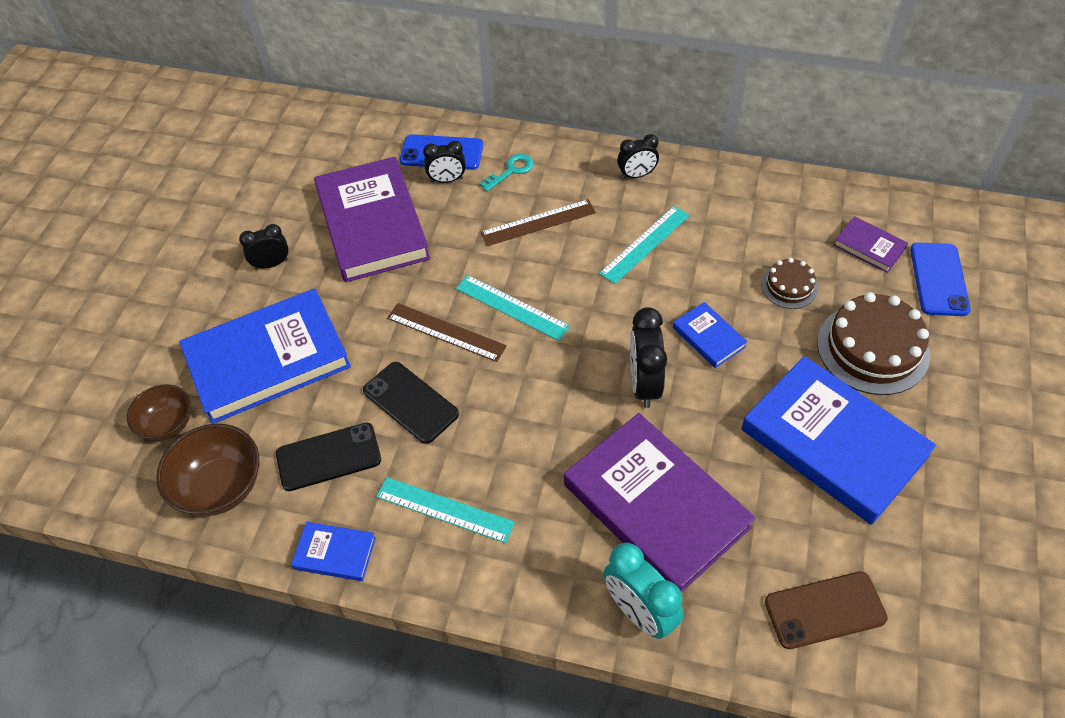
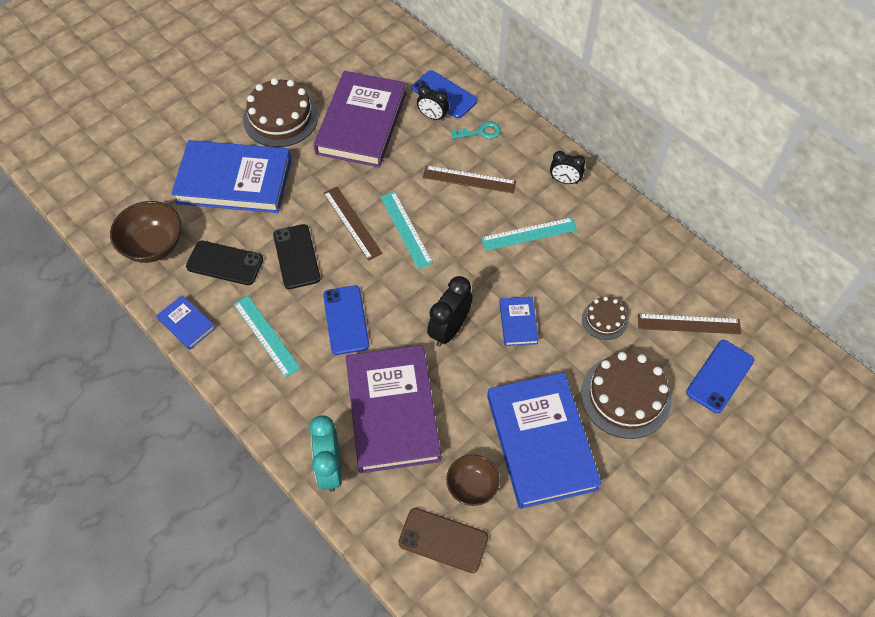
camera: 30 degrees right, 5 degrees up
(167, 424) = (151, 190): brown bowl -> brown bowl (472, 486)
(271, 264) = (280, 117): black clock -> brown cake
(524, 439) = (346, 320): none -> blue phone
(869, 247) = (688, 324): purple book -> brown ruler

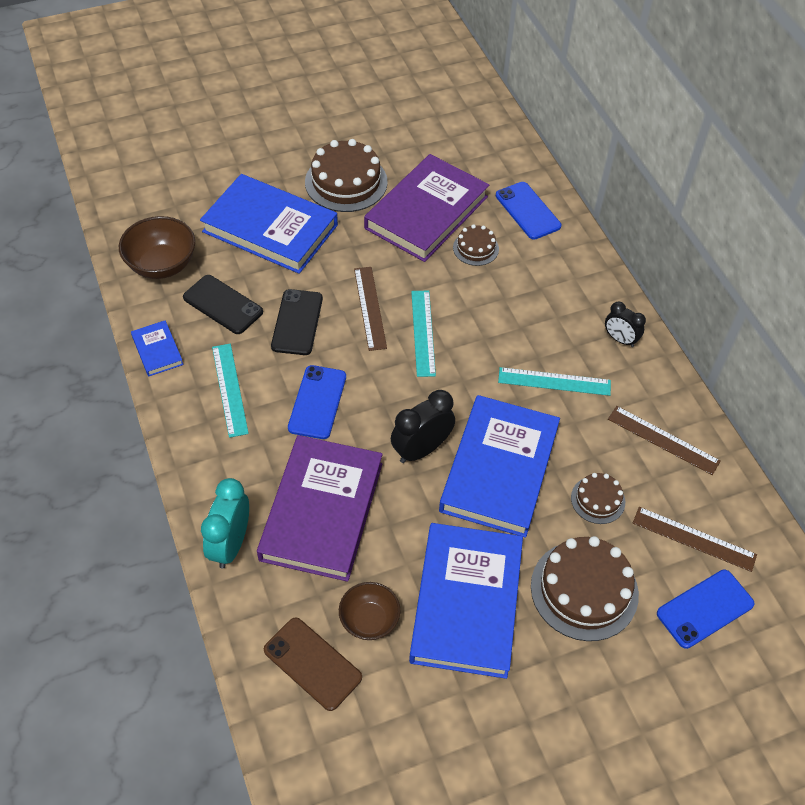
camera: 20 degrees right, 5 degrees down
(416, 141) = (475, 248): none -> brown cake
(432, 116) = (505, 229): black clock -> none
(469, 179) = (514, 304): brown ruler -> brown ruler (663, 440)
(480, 132) = (549, 260): turquoise key -> none
(518, 323) = (499, 469): blue book -> blue book, size x2.26

